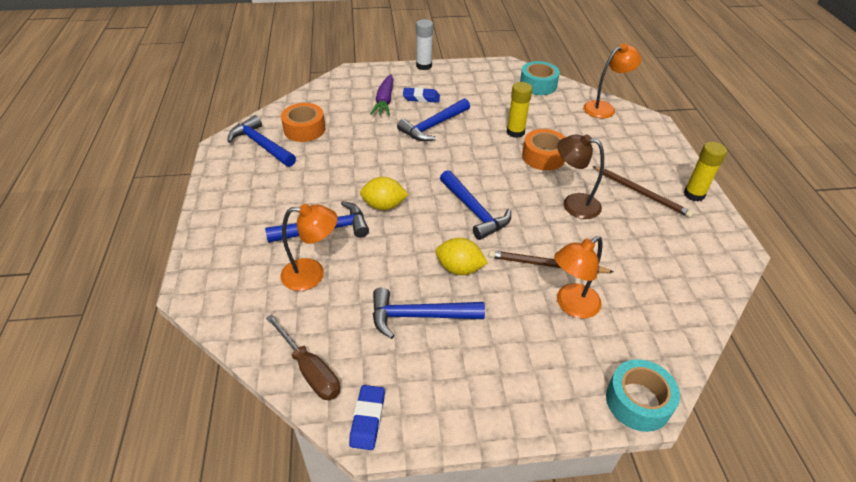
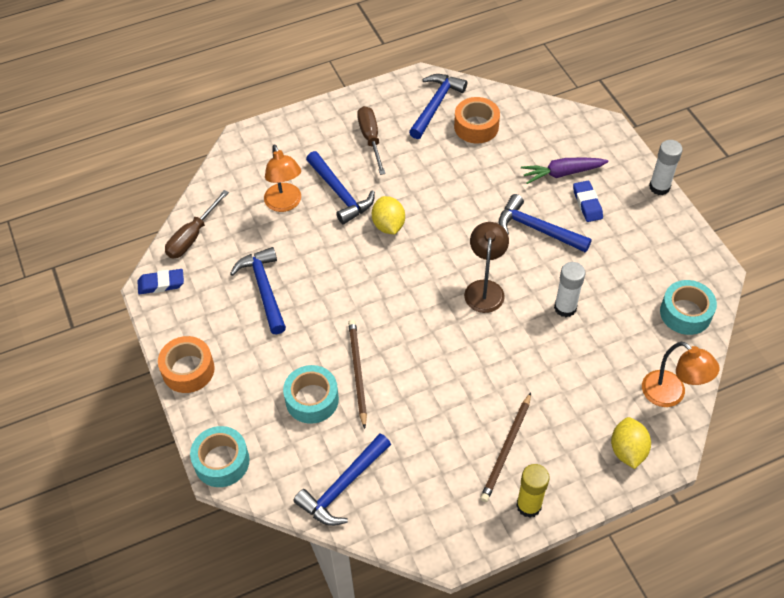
camera: 75 degrees right, 10 degrees up
(270, 193) = (370, 139): none -> brown screwdriver
(459, 268) = (328, 304): yellow lemon -> yellow lemon (627, 450)
(474, 211) = (410, 298): blue hammer -> blue hammer (343, 486)
(515, 132) = (565, 308): yellow glue stick -> white glue stick
(543, 157) = (530, 343): orange tape -> orange tape (188, 370)
(571, 305) = (312, 399): orange lamp -> turquoise tape
(573, 204) = (459, 383): brown lamp -> brown lamp (484, 289)

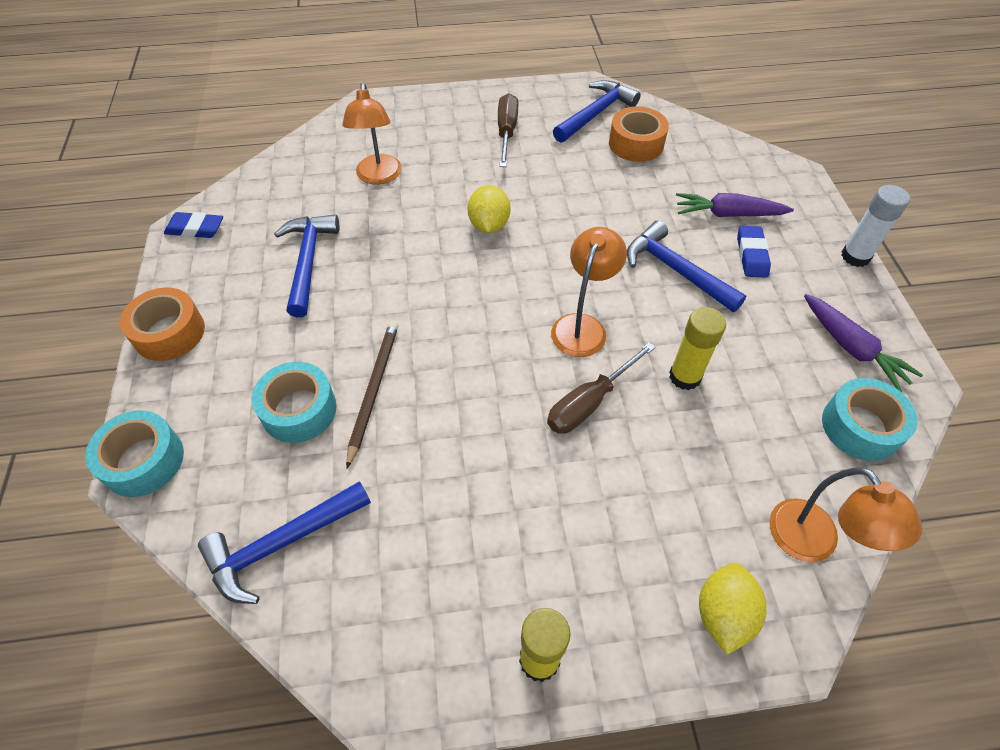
camera: 15 degrees right, 0 degrees up
(192, 236) = (258, 188): brown screwdriver -> brown screwdriver (589, 402)
(340, 193) = (446, 179): blue hammer -> none
(484, 289) = (582, 326): brown lamp -> orange lamp
(506, 449) = (535, 556): brown pencil -> none
(565, 308) = (685, 376): white glue stick -> yellow glue stick
(670, 259) = (852, 348): none -> purple carrot

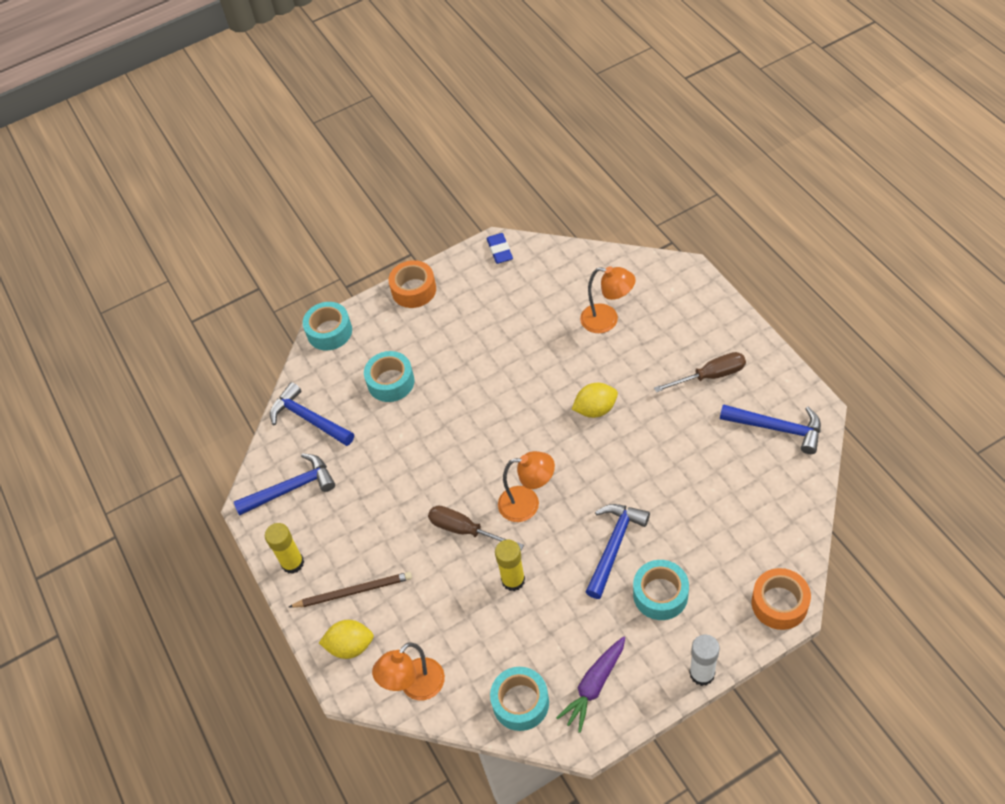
camera: 75 degrees right, 0 degrees up
(308, 262) = (504, 324): blue hammer -> blue hammer (291, 488)
(374, 390) = (421, 411): brown pencil -> brown pencil (353, 591)
(378, 177) = (607, 320): orange lamp -> orange lamp turned 135 degrees counterclockwise
(636, 144) = (753, 472): orange tape -> orange tape (779, 603)
(728, 214) = (701, 565): purple carrot -> none
(751, 255) = (660, 594): blue eraser -> turquoise tape

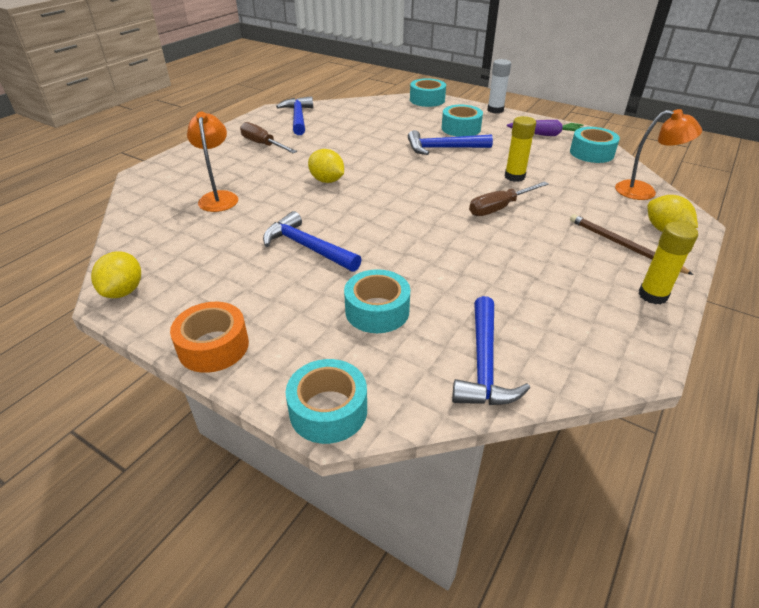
camera: 125 degrees left, 15 degrees down
(291, 488) = (583, 335): blue hammer -> blue hammer (307, 247)
(465, 530) = (499, 208): brown screwdriver -> brown screwdriver turned 60 degrees clockwise
(500, 251) = (123, 291): blue eraser -> yellow lemon
(528, 504) = (445, 187): orange lamp -> none
(779, 603) = (427, 100): orange tape -> turquoise tape

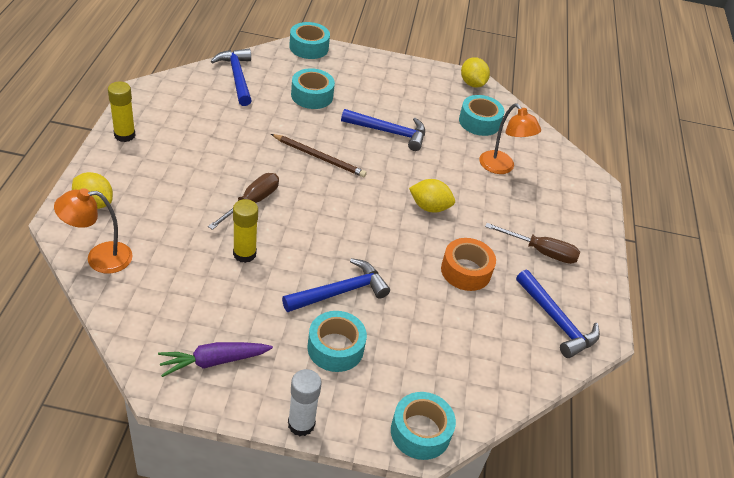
camera: 150 degrees right, 5 degrees up
(213, 346) = (389, 64): orange tape -> orange tape (466, 271)
(591, 153) = (151, 326): turquoise tape -> turquoise tape (479, 122)
(623, 246) = (138, 177): brown pencil -> brown pencil (319, 157)

